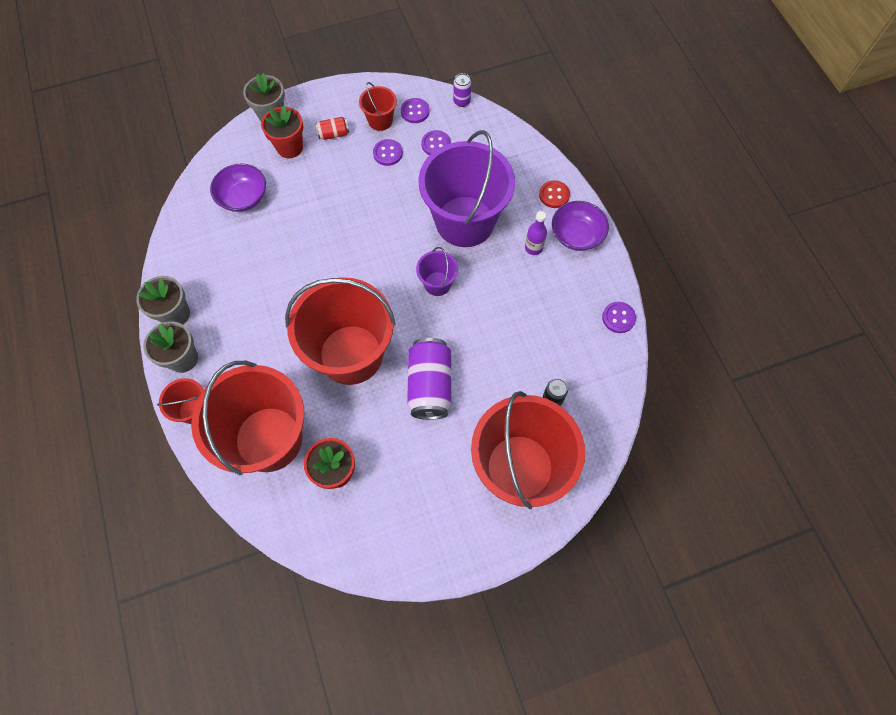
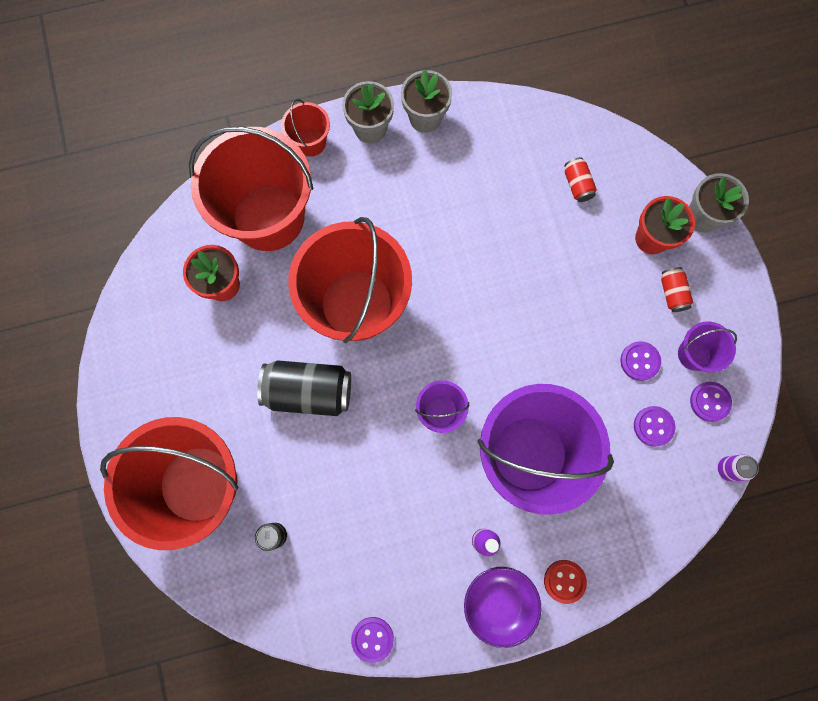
camera: 95 degrees right, 10 degrees up
(243, 197) = (577, 185): purple bowl -> red can
(380, 121) = (694, 354): red bucket -> purple bucket
(430, 385) = (308, 391): purple can -> black can

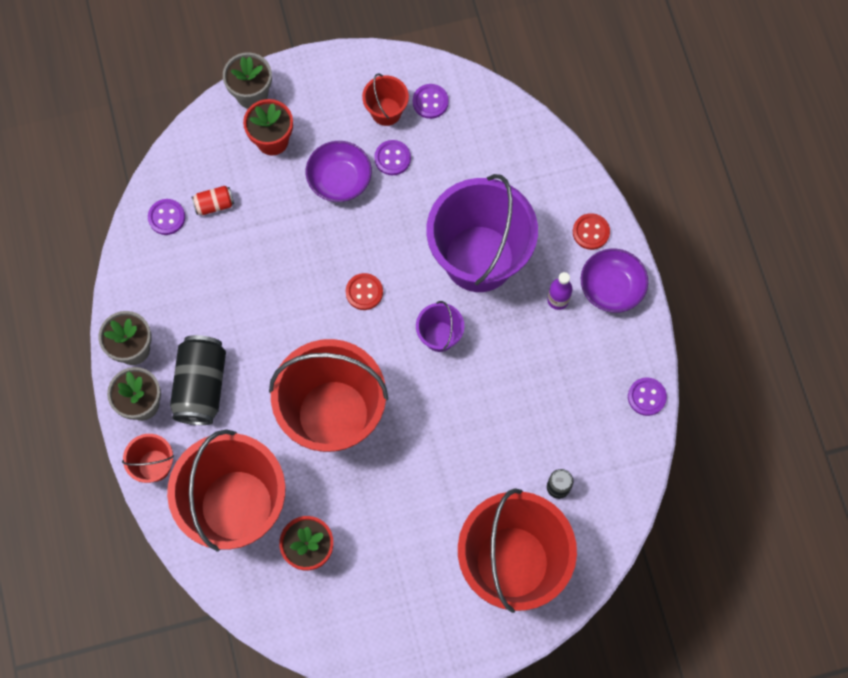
camera: 90 degrees left, 5 degrees down
(308, 391) = (420, 460): black can -> black can (201, 386)
(487, 333) = (364, 292): none -> red button
(611, 306) = (339, 179): none -> purple bowl
(653, 426) = (453, 150): purple button -> purple button (166, 217)
(672, 293) = (327, 126): red can -> none
(694, 354) = (386, 111): purple bucket -> red bucket
(728, 469) = (490, 92): purple can -> none

